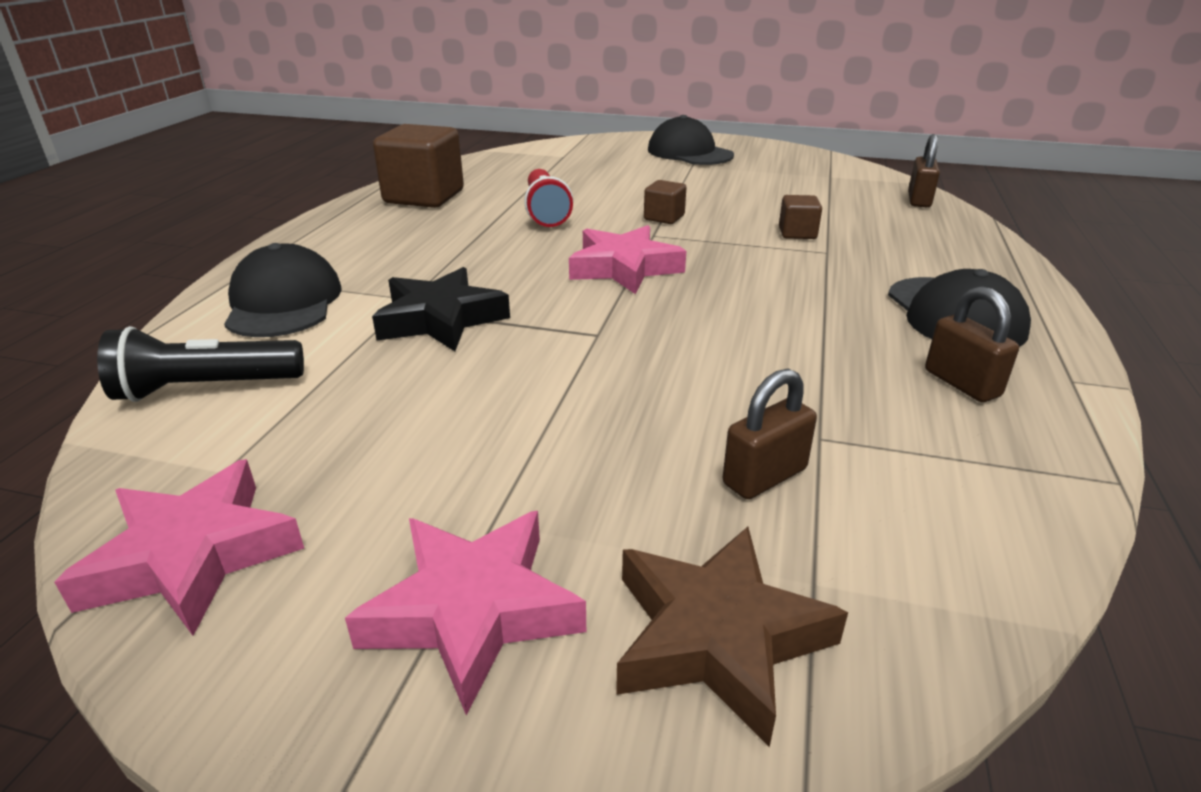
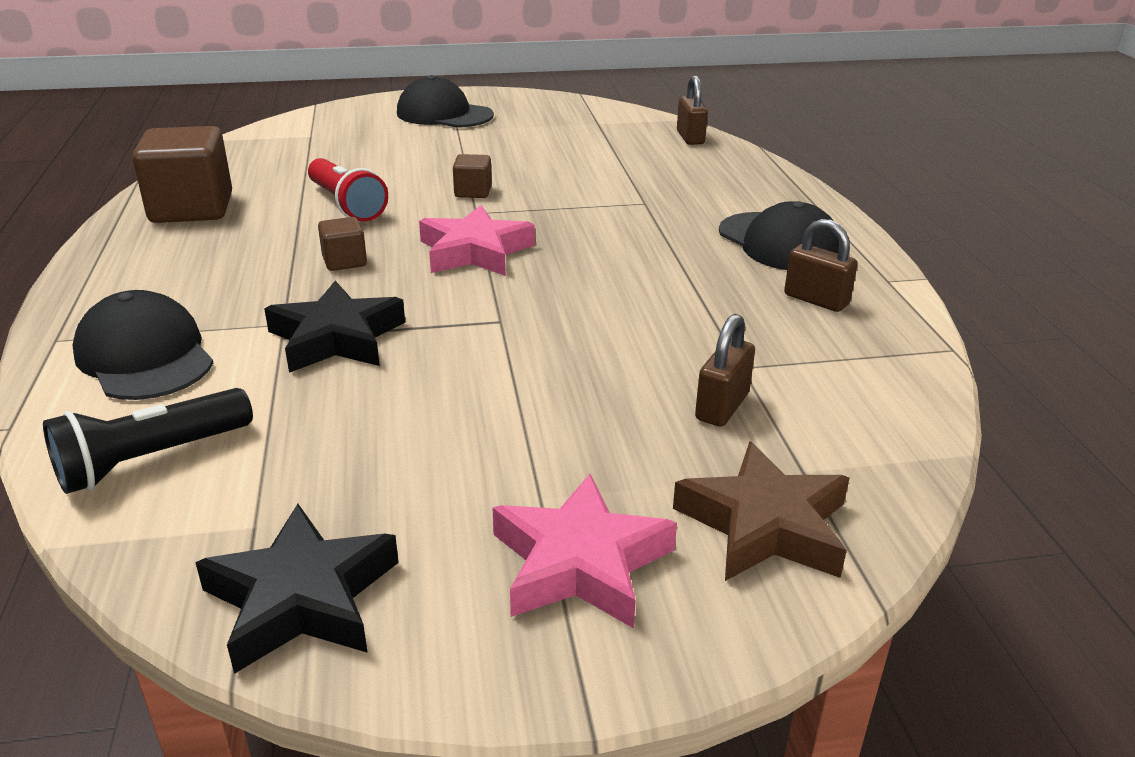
camera: 25 degrees left, 0 degrees up
(193, 556) = (302, 598): pink star -> black star
(797, 233) = (607, 188): brown cube -> brown cube (344, 261)

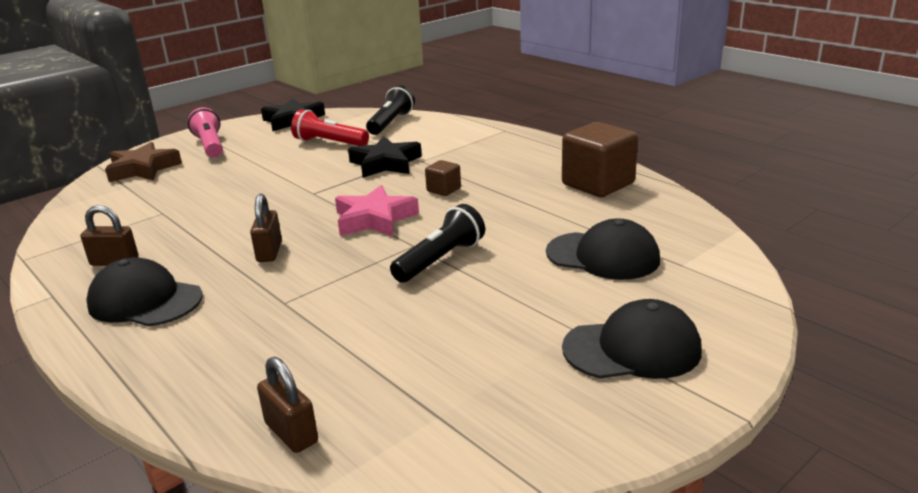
camera: 150 degrees right, 5 degrees down
(145, 356) = (455, 137): black cap -> black cap (603, 256)
(346, 205) = (512, 218): red flashlight -> red flashlight (329, 143)
(473, 192) = (440, 260): brown cube -> black flashlight
(580, 563) = (210, 146): pink star -> pink flashlight
(722, 406) = (169, 195): brown padlock -> brown padlock (269, 252)

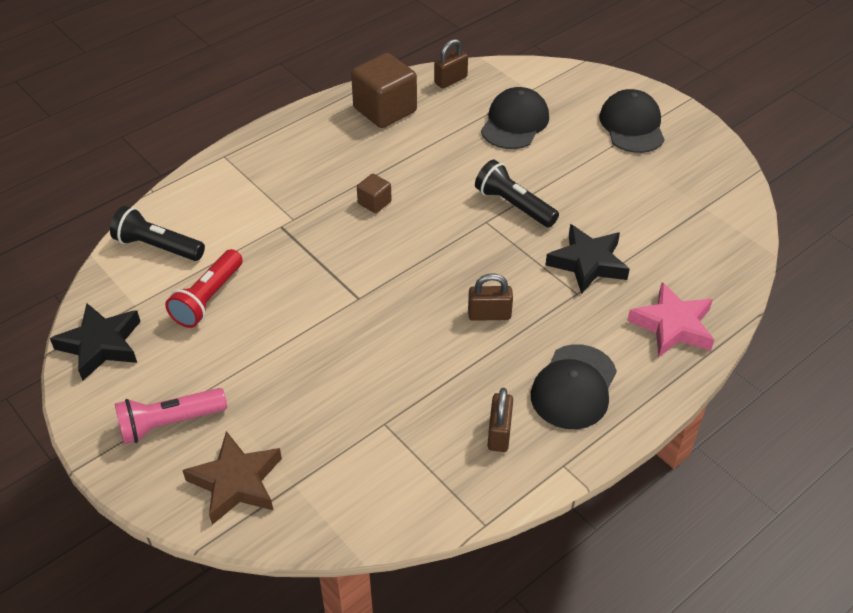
camera: 90 degrees left, 20 degrees up
(291, 433) = (729, 269): brown padlock -> brown padlock (450, 80)
(374, 219) = (431, 248): pink star -> pink star (673, 326)
(385, 164) = (293, 246): black star -> black star (588, 263)

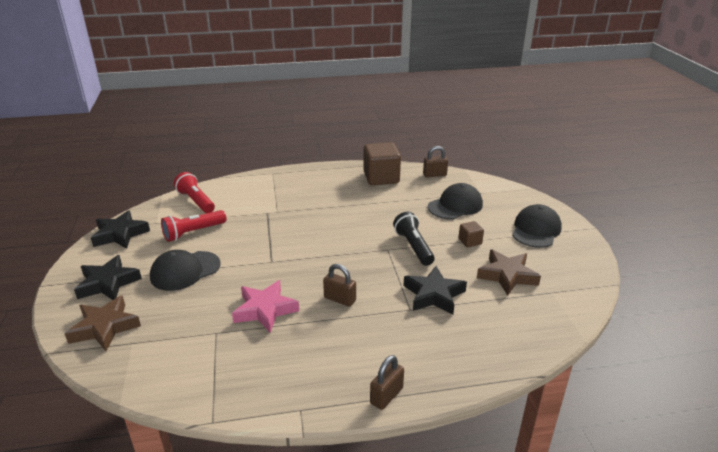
camera: 30 degrees right, 15 degrees down
(158, 246) = (196, 201): black flashlight -> red flashlight
(169, 423) = (108, 283): pink flashlight -> black star
(374, 203) = (330, 218): brown cube -> brown cube (470, 241)
(499, 433) = (278, 370): brown padlock -> brown padlock (386, 396)
(574, 387) = (354, 364): black cap -> black cap (185, 271)
(646, 203) = (507, 275): none -> brown star
(673, 326) = (462, 355): pink star -> pink star (265, 310)

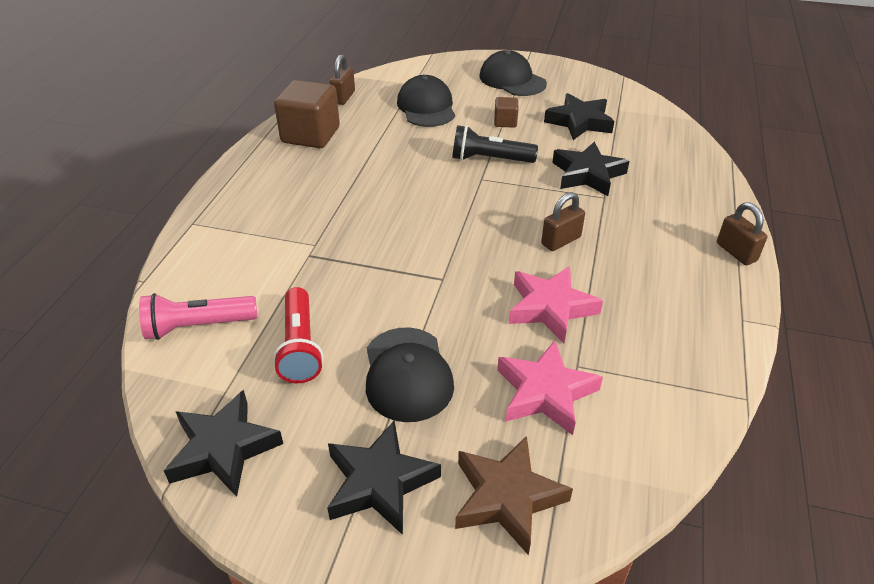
camera: 65 degrees left, 10 degrees up
(187, 324) = (545, 392): none -> pink star
(196, 201) = (198, 326): red flashlight -> pink flashlight
(507, 275) = (579, 122): brown star -> black star

